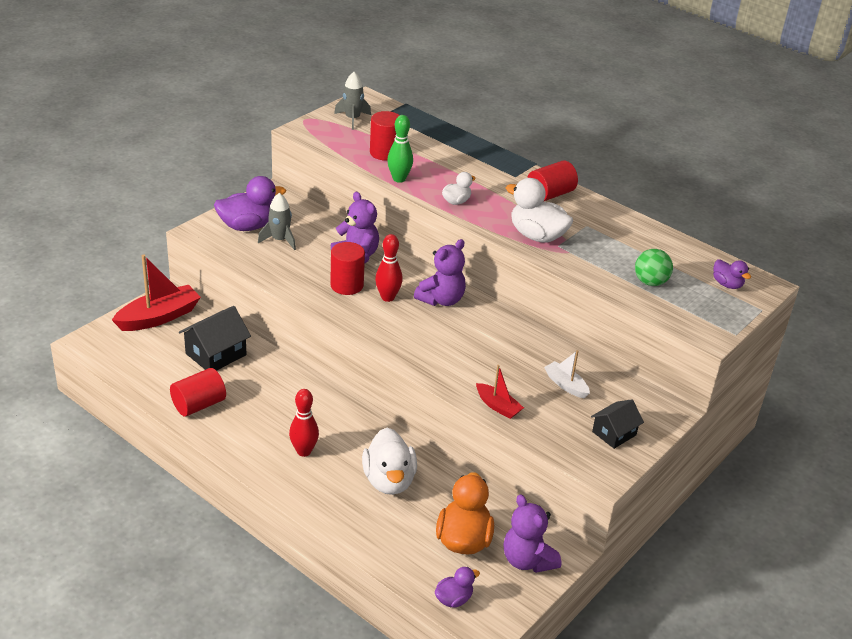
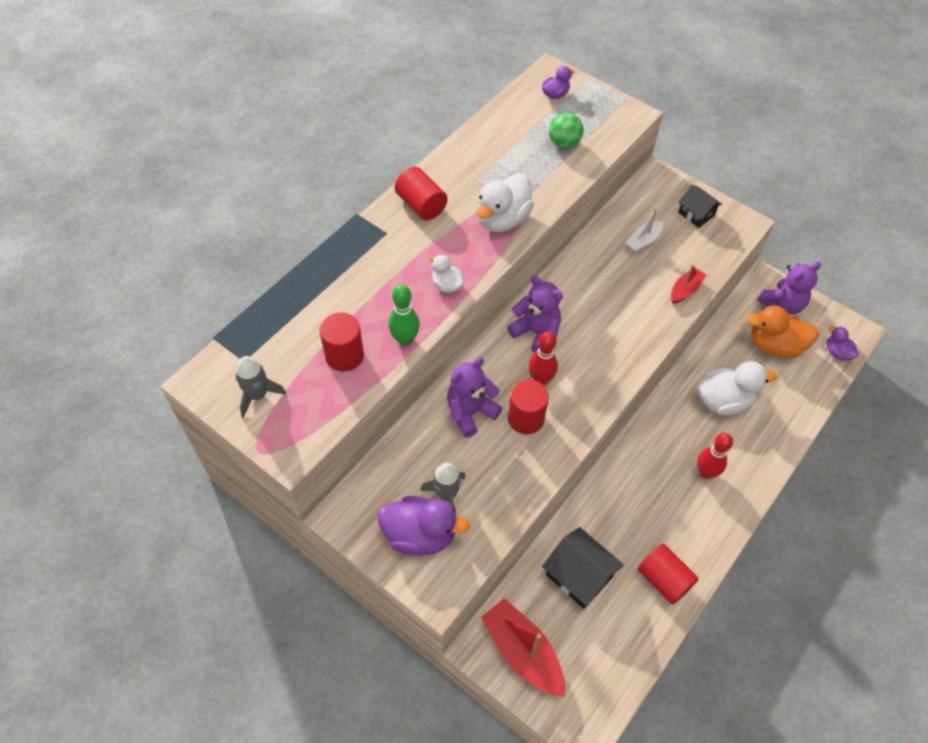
camera: 90 degrees left, 20 degrees up
(248, 226) = (420, 535): purple duck -> purple duck turned 120 degrees clockwise

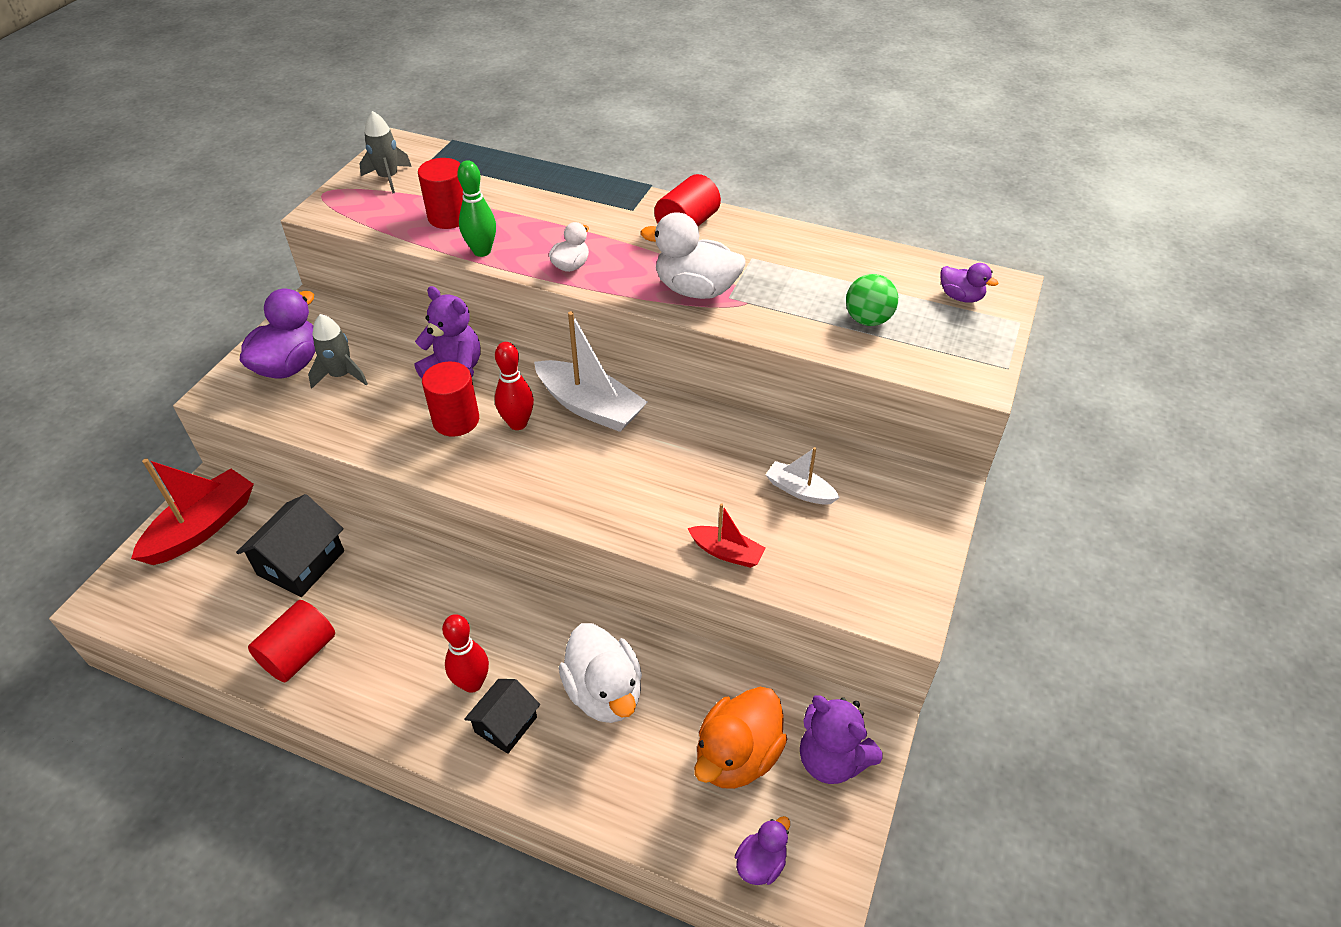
camera: 75 degrees right, 10 degrees down
(420, 535) = (289, 365): purple duck -> purple duck turned 150 degrees counterclockwise
(536, 332) = (590, 406): purple teddy bear -> white boat
(696, 214) = (891, 547): black house -> black house (506, 724)
(774, 346) = (737, 756): orange duck -> orange duck turned 135 degrees counterclockwise

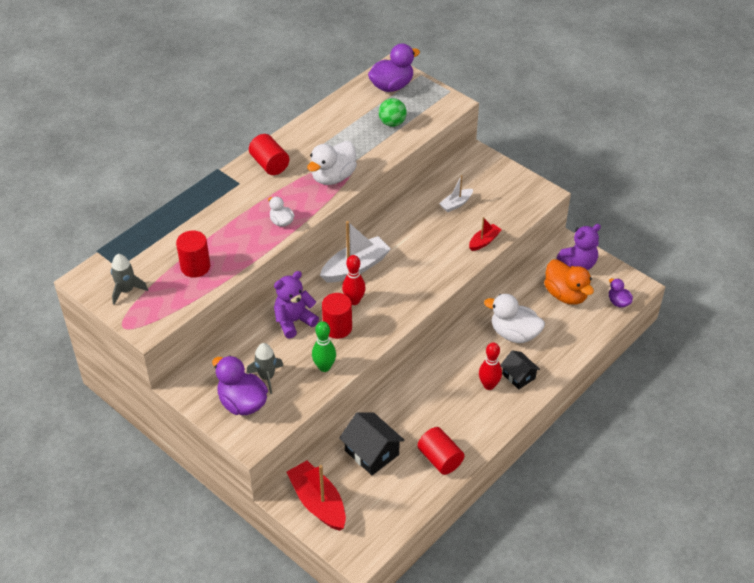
camera: 70 degrees left, 0 degrees up
(482, 251) = (243, 258): green bowling pin -> green bowling pin (324, 367)
(604, 692) = (514, 334): white duck -> white duck turned 150 degrees counterclockwise
(960, 297) = (392, 86): purple duck -> purple duck, size x1.85

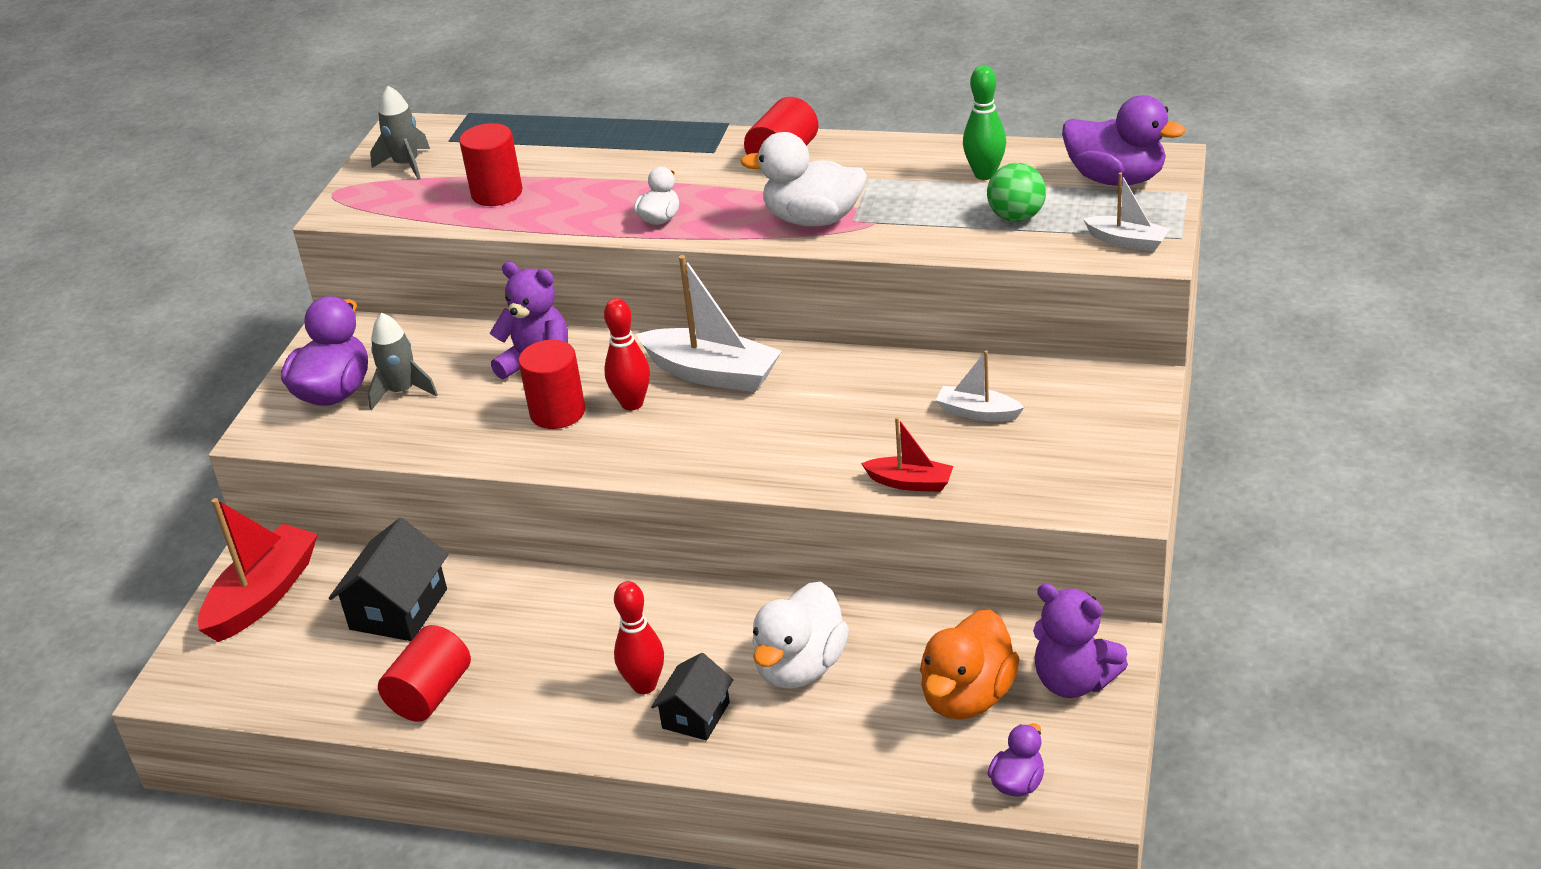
camera: 65 degrees right, 10 degrees down
(324, 367) = (460, 435): green bowling pin -> green bowling pin (985, 174)
(439, 104) = (1127, 241): none -> white boat
(514, 334) = (800, 667): white duck -> white duck turned 150 degrees counterclockwise

